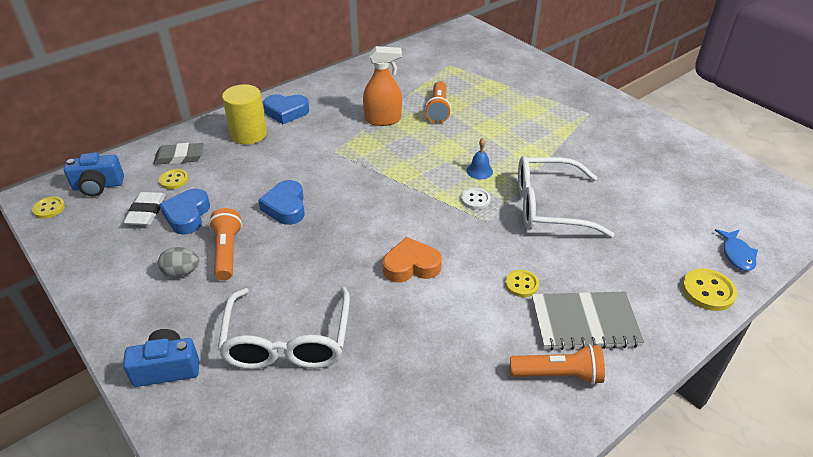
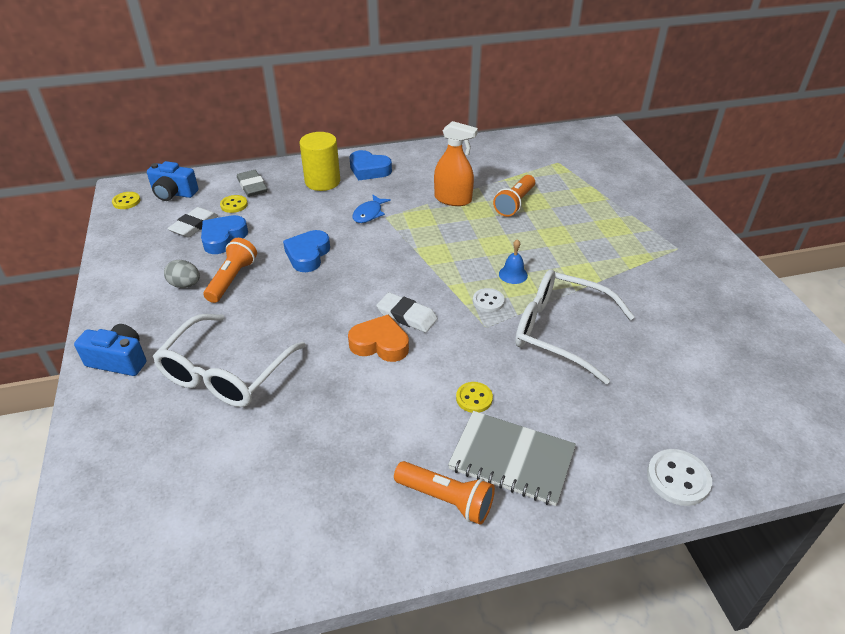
camera: 25 degrees right, 0 degrees up
(179, 157) = (252, 186): grey eraser -> grey eraser turned 45 degrees clockwise
(416, 233) = (407, 316): none -> white eraser
(708, 291) = (678, 478): yellow button -> white button
(737, 254) = (745, 452): blue fish -> blue fish (369, 214)

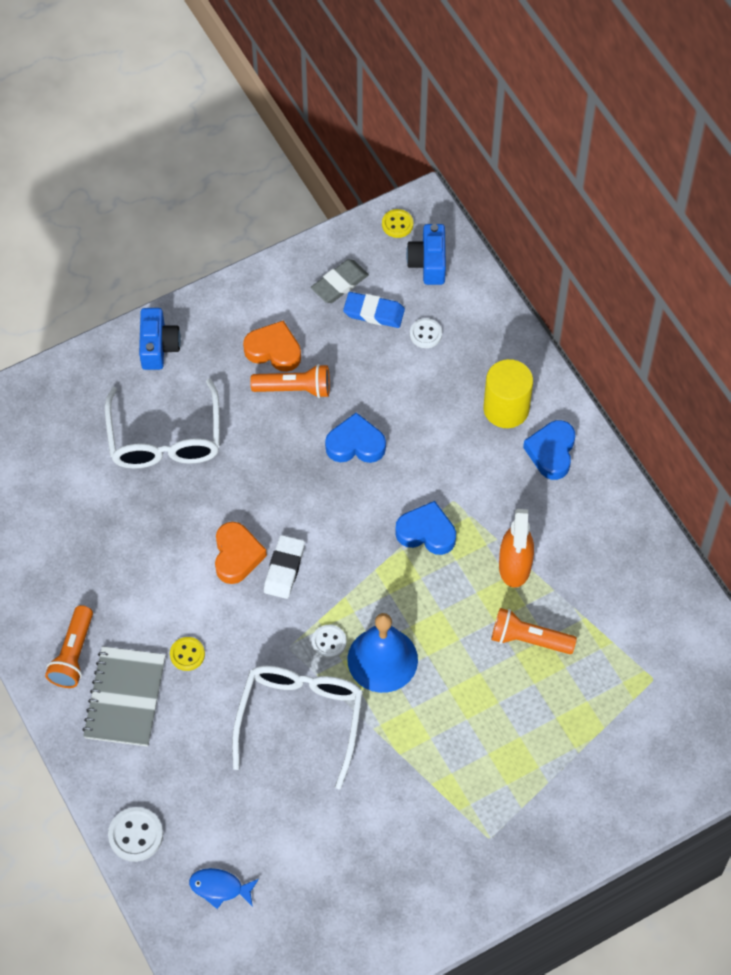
camera: 75 degrees right, 20 degrees up
(185, 285) = (274, 350): grey egg -> orange heart
(194, 225) = (374, 312): white eraser -> blue eraser
(223, 238) = (360, 350): blue heart -> blue heart (426, 532)
(225, 373) = (165, 439): white glasses -> white glasses turned 105 degrees counterclockwise
(234, 205) = (425, 334): yellow button -> white button
(252, 186) = (470, 337): grey eraser -> grey eraser (339, 284)
(369, 214) = (453, 481): blue fish -> blue fish (220, 888)
(513, 274) = (382, 659): blue bell -> blue bell, size x2.11

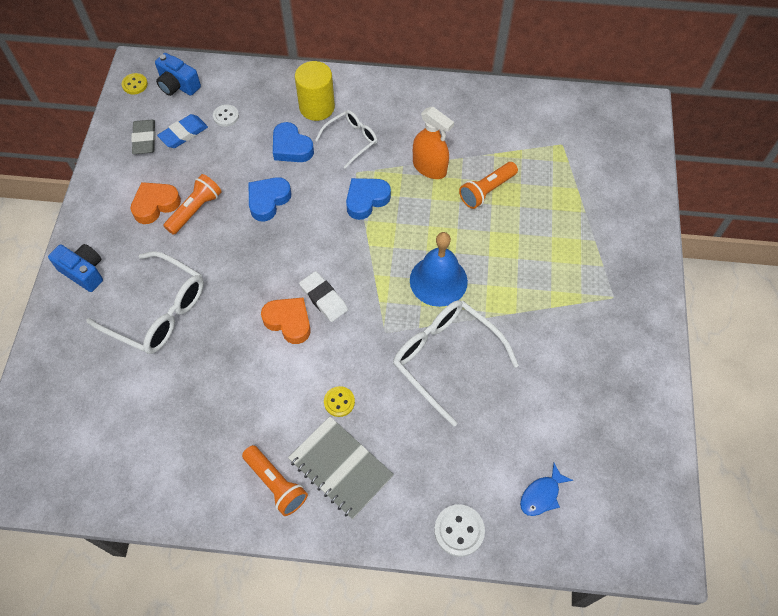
camera: 55 degrees left, 0 degrees up
(329, 642) = (400, 305): white button -> none
(490, 469) = (351, 140): none -> white glasses
(551, 452) = (367, 103): blue heart -> blue heart (291, 147)

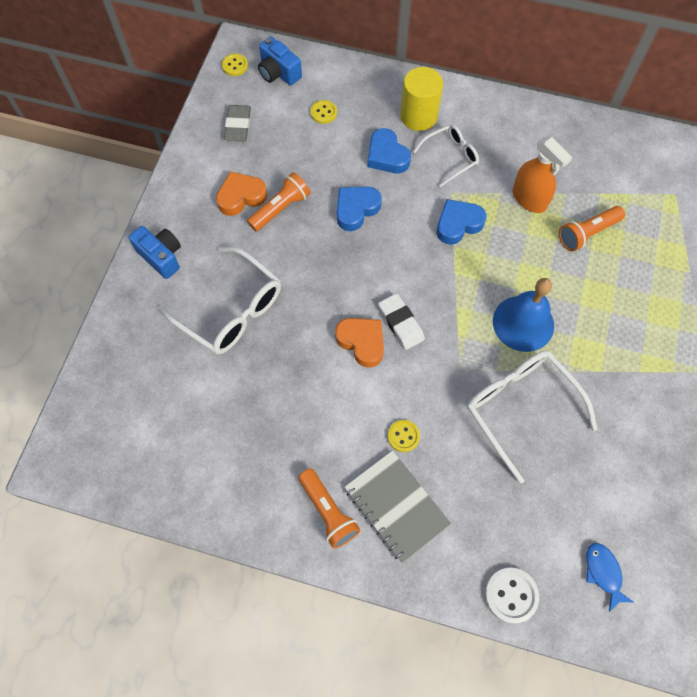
camera: 10 degrees right, 5 degrees up
(183, 134) = (278, 125): blue eraser -> none
(226, 116) = (323, 113): white button -> yellow button
(541, 495) = (603, 573): blue fish -> blue fish turned 105 degrees clockwise

